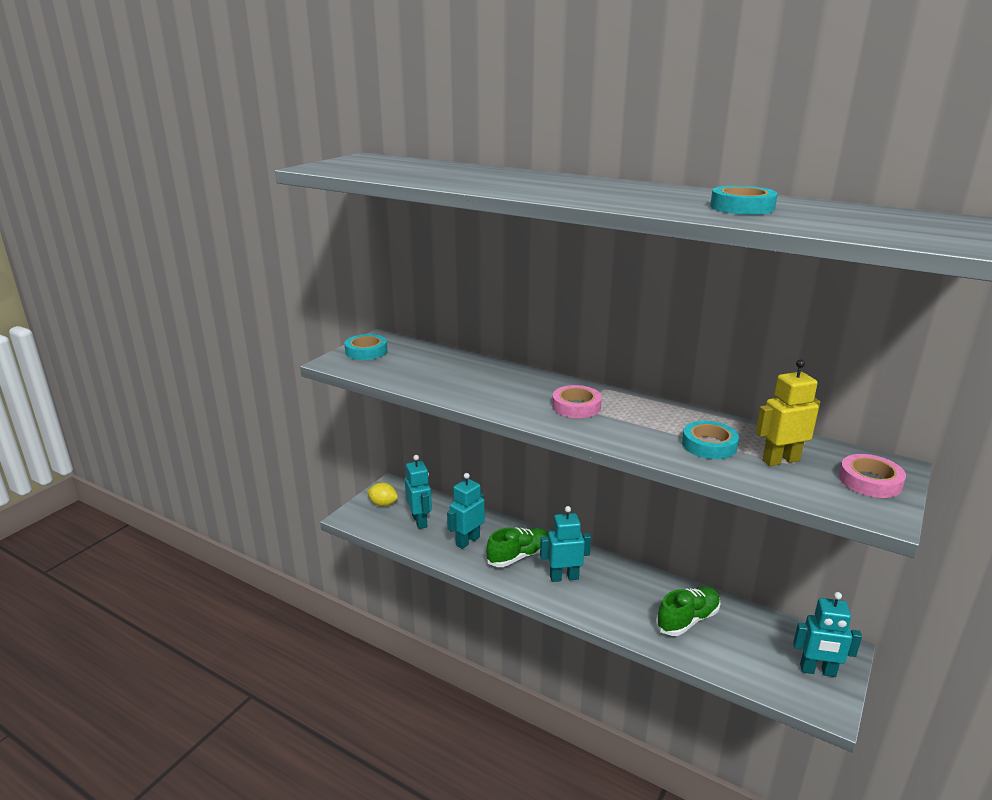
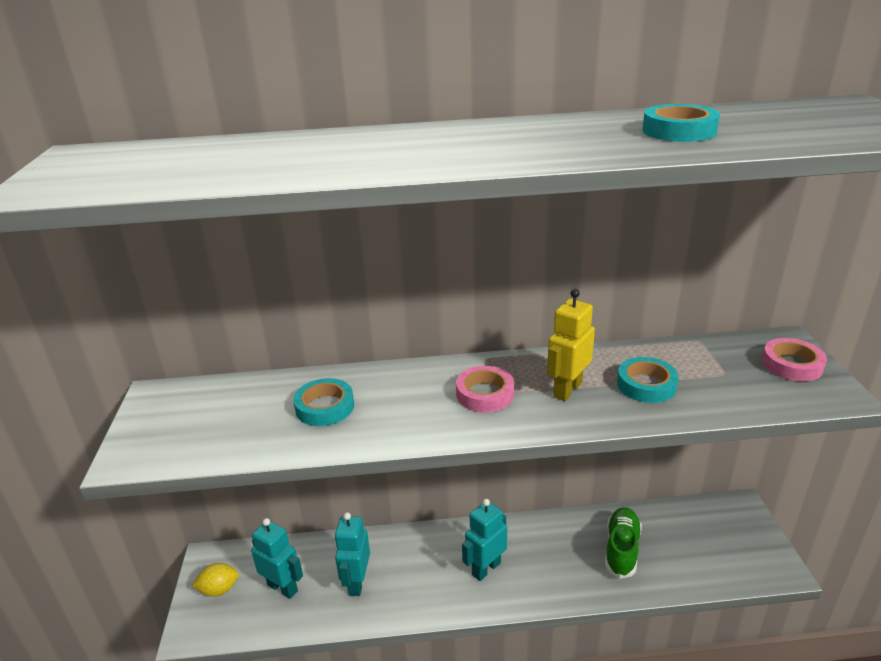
camera: 35 degrees left, 5 degrees up
(366, 351) = (157, 422): turquoise tape -> turquoise tape (325, 407)
(519, 556) = (424, 569): green shoe -> none
(780, 460) = (713, 374): yellow robot -> yellow robot (567, 390)
(817, 671) = (745, 539): turquoise robot -> none

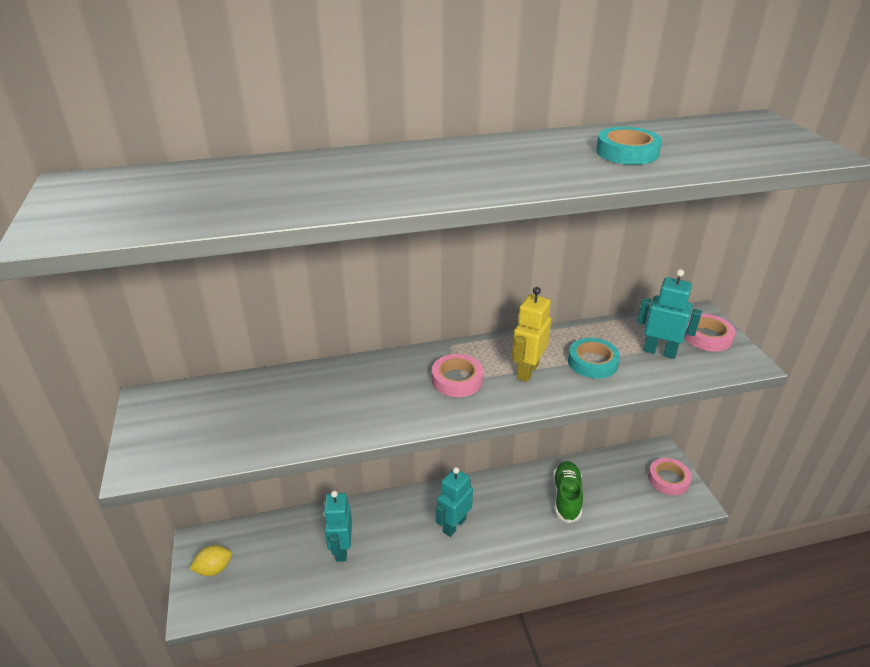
camera: 10 degrees left, 5 degrees up
(283, 588) = (274, 561): turquoise robot -> turquoise robot (659, 351)
(325, 407) = (315, 402): turquoise tape -> none
(748, 540) = (668, 479): none -> pink tape

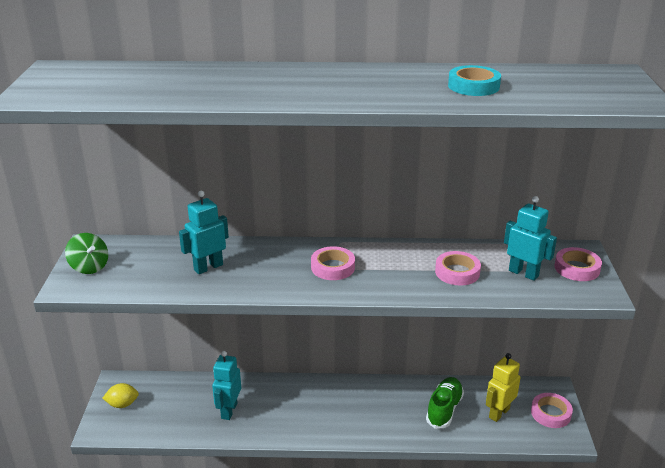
camera: 15 degrees right, 5 degrees down
(159, 432) = (89, 267): none -> green spinning top
(454, 525) = (332, 411): turquoise robot -> turquoise robot (208, 267)
(527, 371) = (395, 270): yellow robot -> yellow robot (499, 413)
(592, 362) = (457, 272): turquoise tape -> pink tape

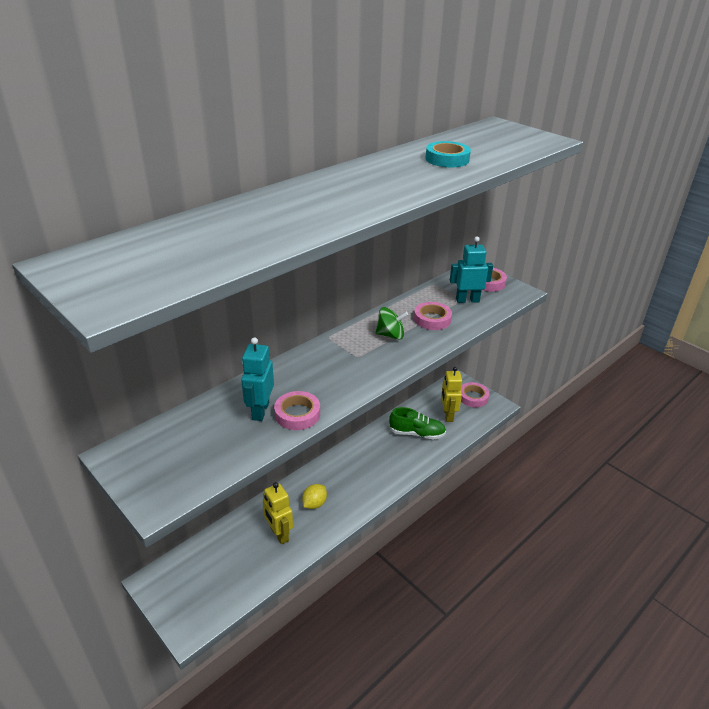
camera: 45 degrees left, 5 degrees up
(89, 267) = (150, 473): green spinning top -> green spinning top (390, 335)
(122, 404) = (182, 594): yellow lemon -> yellow lemon (314, 504)
(229, 410) = (279, 534): turquoise robot -> yellow robot
(333, 267) = (352, 358): pink tape -> pink tape (297, 414)
(444, 409) = (417, 433): green shoe -> green shoe turned 120 degrees clockwise

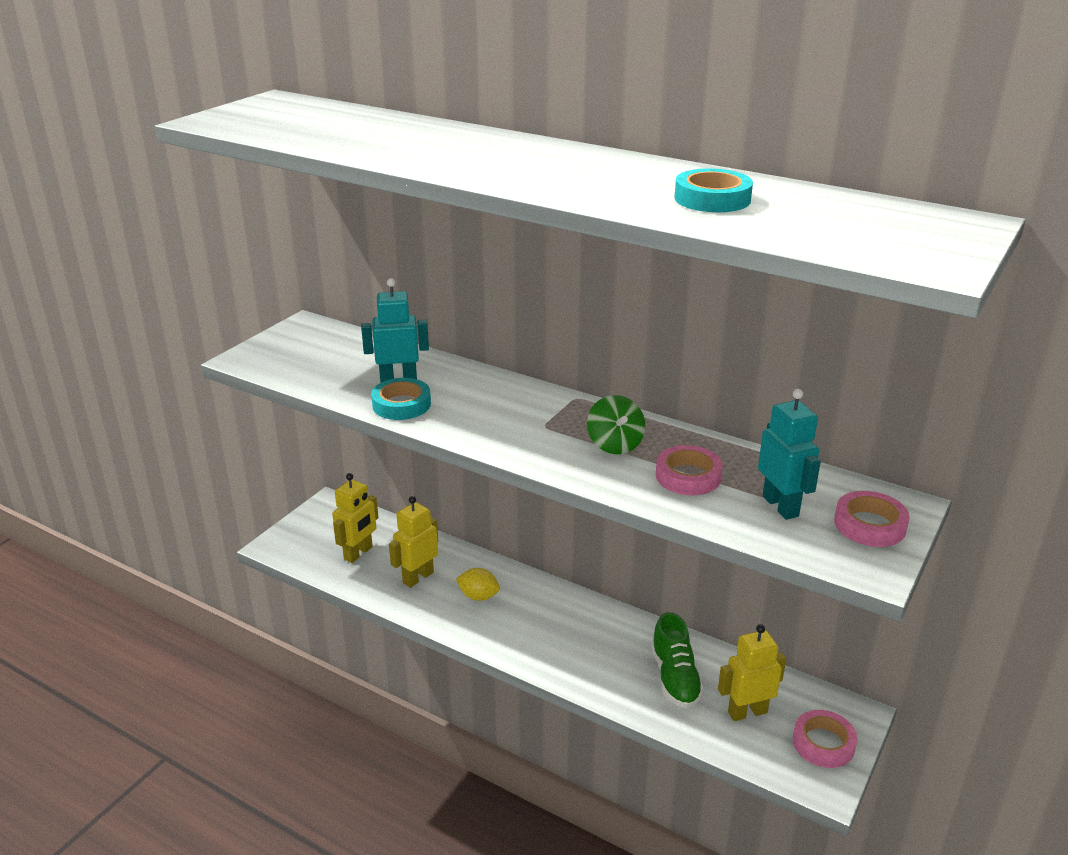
camera: 75 degrees right, 5 degrees down
(231, 568) = (358, 553): none -> yellow robot
(297, 414) = (401, 404): pink tape -> turquoise tape

